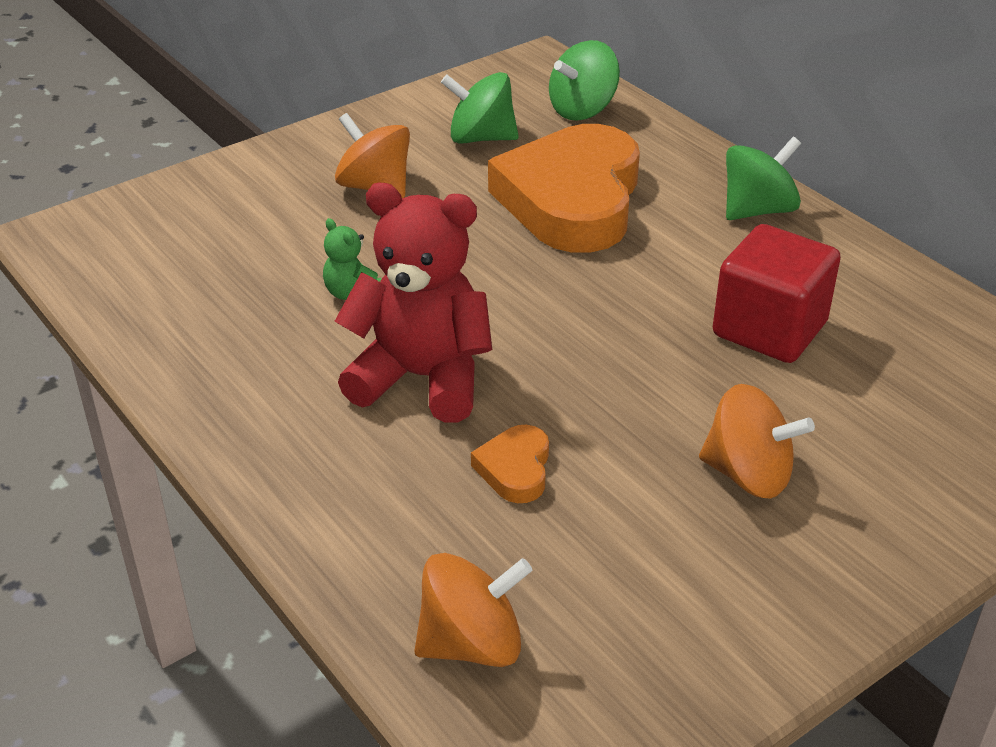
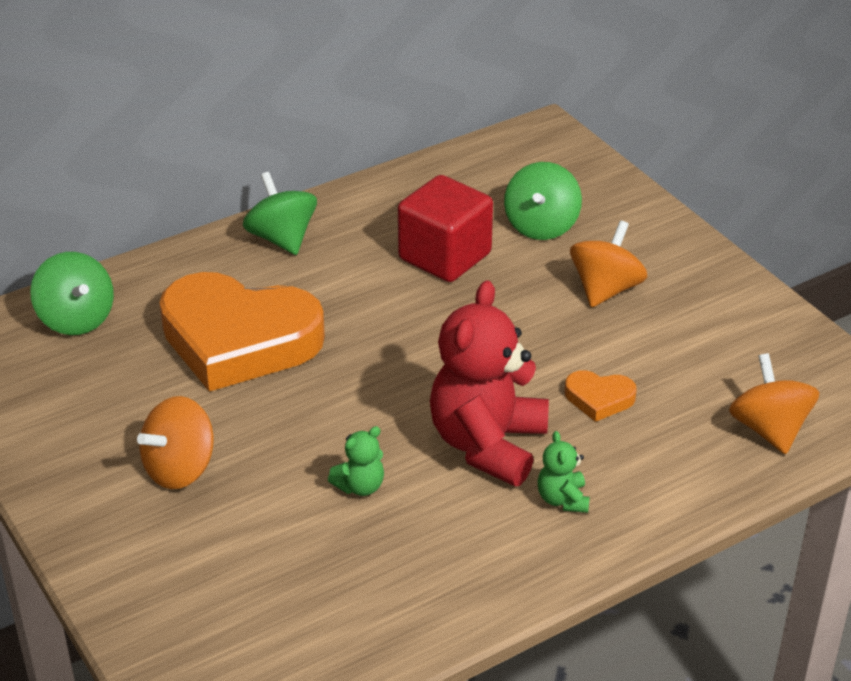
camera: 85 degrees left, 0 degrees up
(330, 439) = (562, 499): none -> green teddy bear
(481, 138) = (108, 391): green spinning top -> green spinning top (541, 226)

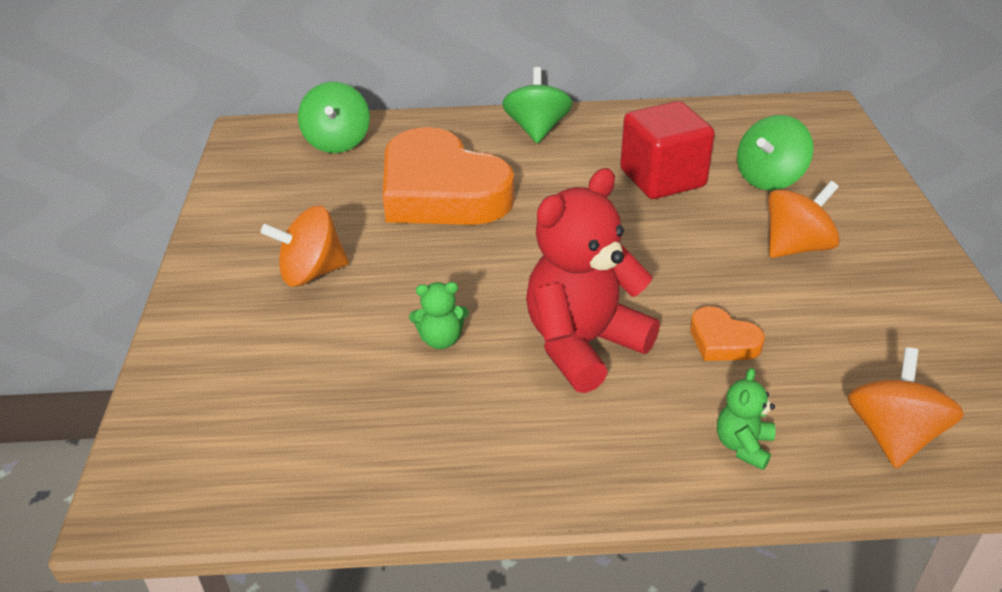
camera: 30 degrees right, 0 degrees up
(562, 499) = (618, 422): green teddy bear -> green teddy bear (743, 446)

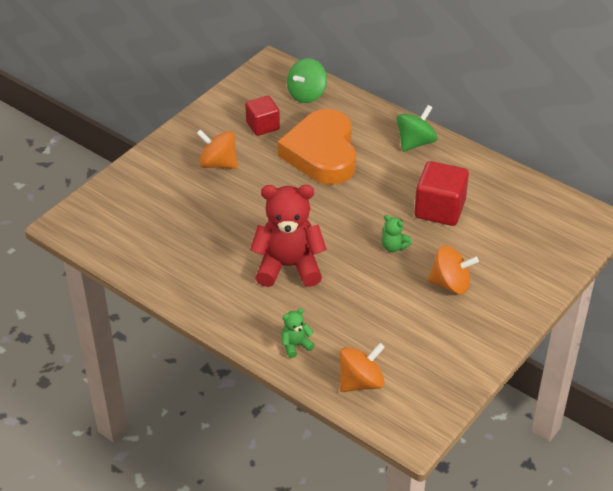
camera: 40 degrees right, 5 degrees up
(321, 199) = (263, 126): none -> red cube
(441, 339) = (235, 228): green teddy bear -> green teddy bear (394, 247)
(722, 341) = (349, 302): orange heart -> none
(769, 178) = (496, 242): green spinning top -> none

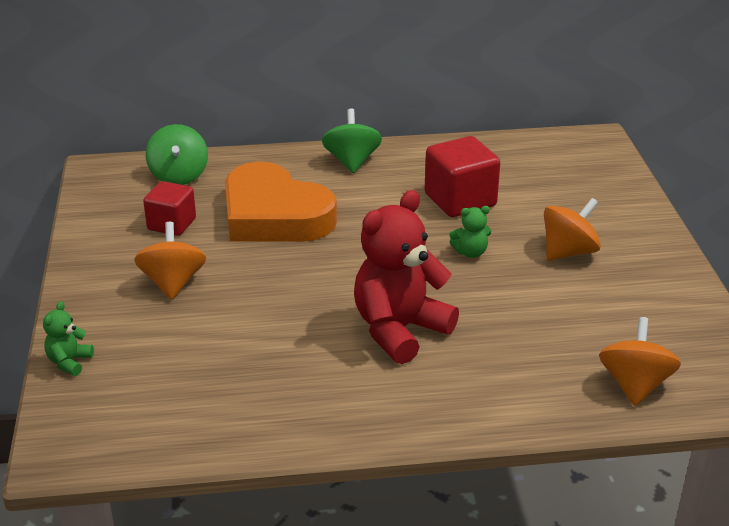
camera: 45 degrees left, 10 degrees down
(218, 164) = (173, 283): orange spinning top -> orange spinning top turned 105 degrees clockwise
(295, 345) = (523, 396): green teddy bear -> green teddy bear (69, 362)

